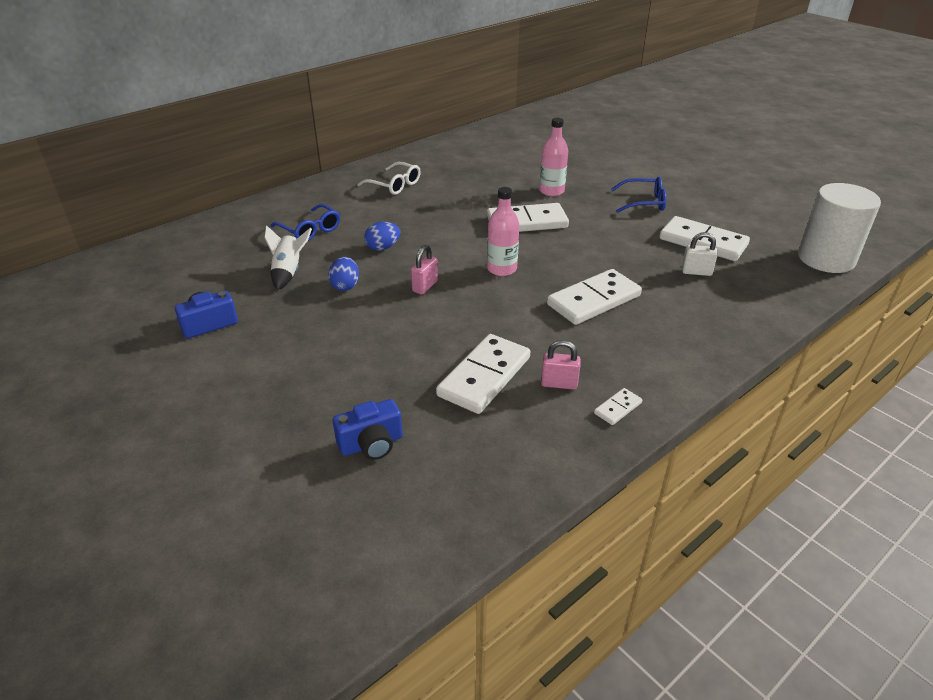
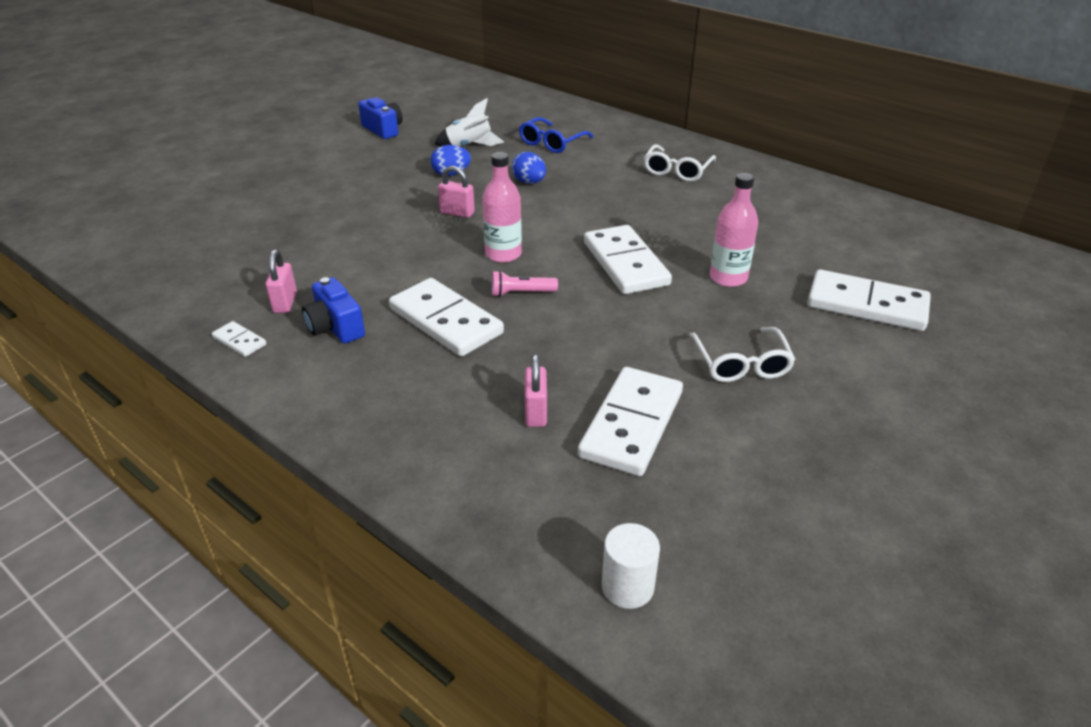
camera: 80 degrees right, 0 degrees up
(371, 444) = (218, 216): blue camera -> blue camera (335, 327)
(484, 376) = (301, 259): white domino -> white domino (867, 305)
(559, 266) = (521, 293): none -> pink flashlight
(644, 202) = (741, 364): blue glasses -> white glasses
(696, 272) = (536, 412): white padlock -> pink padlock
(826, 259) = (627, 586): white cylinder -> white cylinder, size x0.49

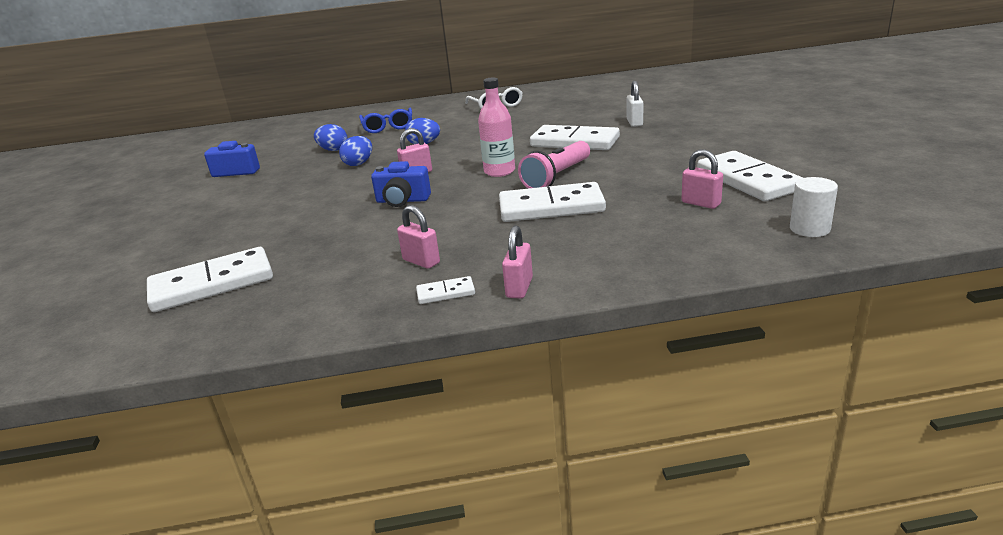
camera: 45 degrees left, 10 degrees down
(271, 375) = (519, 288): none -> pink padlock
(335, 327) = (493, 248): blue camera -> blue camera (402, 200)
(469, 146) = (333, 150): white rocket -> blue egg
(521, 293) = (557, 177): pink flashlight -> pink flashlight, size x1.72
(627, 586) = (903, 218): white cylinder -> white cylinder (809, 229)
(728, 278) = (634, 123): pink bottle -> white padlock
(741, 364) = (724, 141): white glasses -> none
(867, 305) = (710, 102): white domino -> white domino (212, 284)

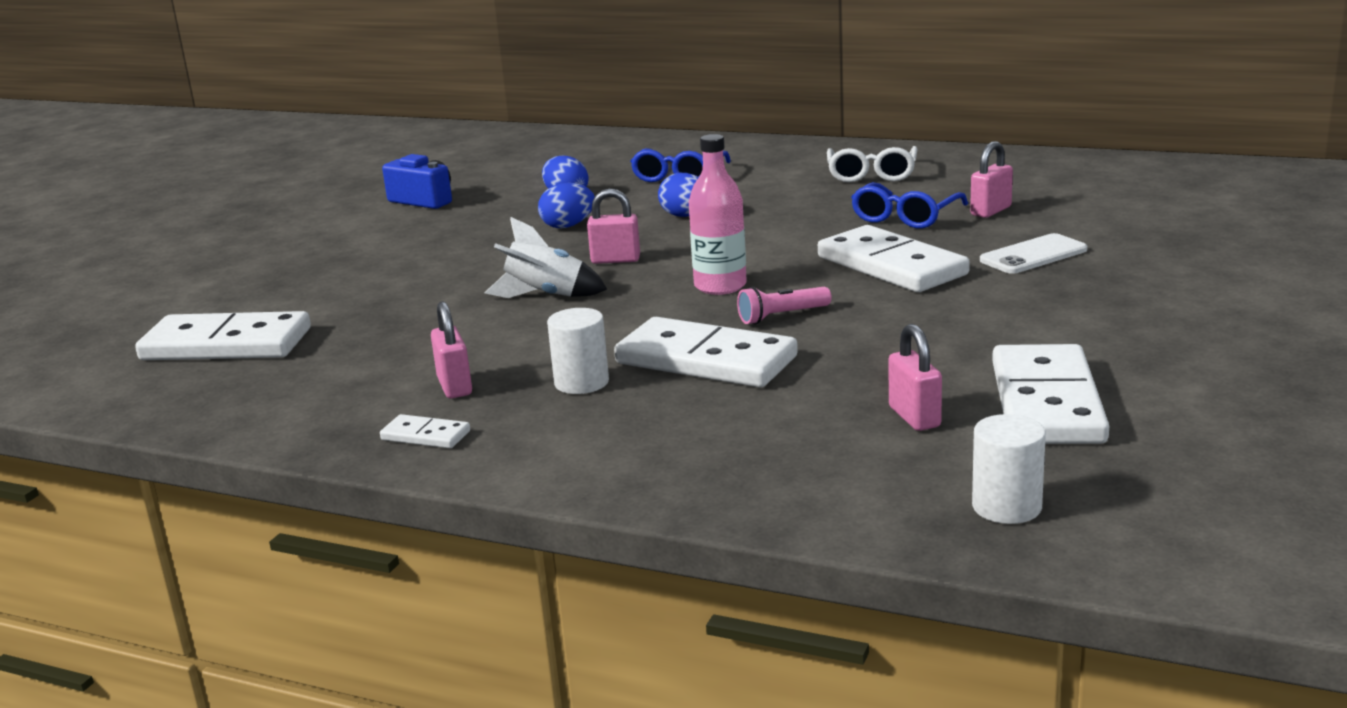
camera: 30 degrees right, 5 degrees down
(402, 200) = (545, 296): blue camera -> white rocket
(498, 237) = (581, 382): none -> white cylinder
(519, 288) = (509, 458): pink padlock -> pink padlock (991, 211)
(545, 120) = (905, 217): none -> blue glasses
(557, 177) = (782, 316): pink flashlight -> pink flashlight, size x0.58
(634, 123) = (1033, 255): white padlock -> white phone

